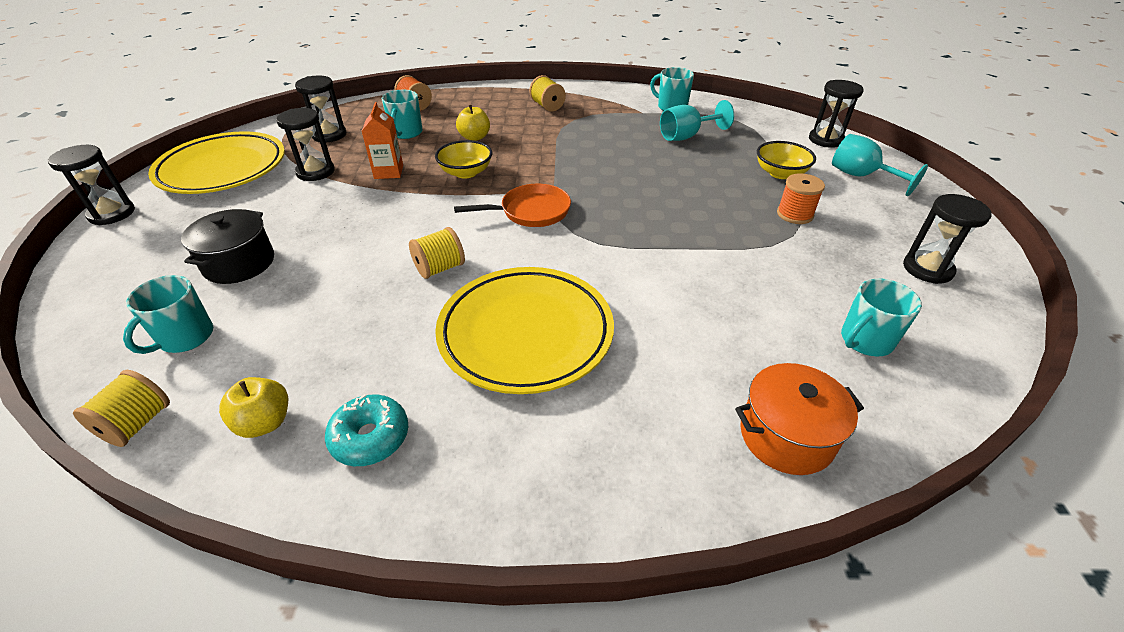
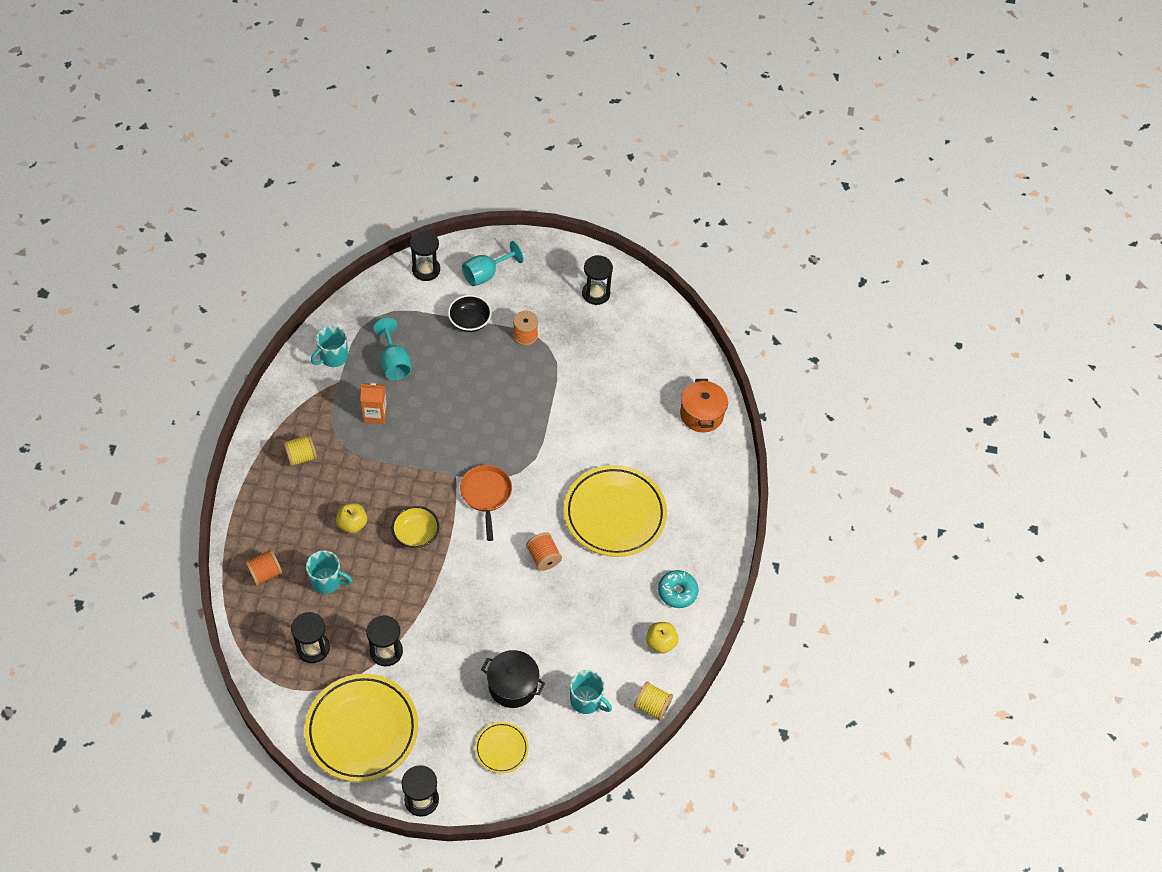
camera: 85 degrees left, 15 degrees up
(146, 264) = (501, 748): none -> yellow plate
(388, 172) = (400, 593): orange carton -> orange carton (375, 414)
(440, 268) = (543, 557): yellow spool -> orange spool
(780, 173) = (470, 321): yellow bowl -> black bowl
(865, 341) = (647, 353): turquoise mug -> none

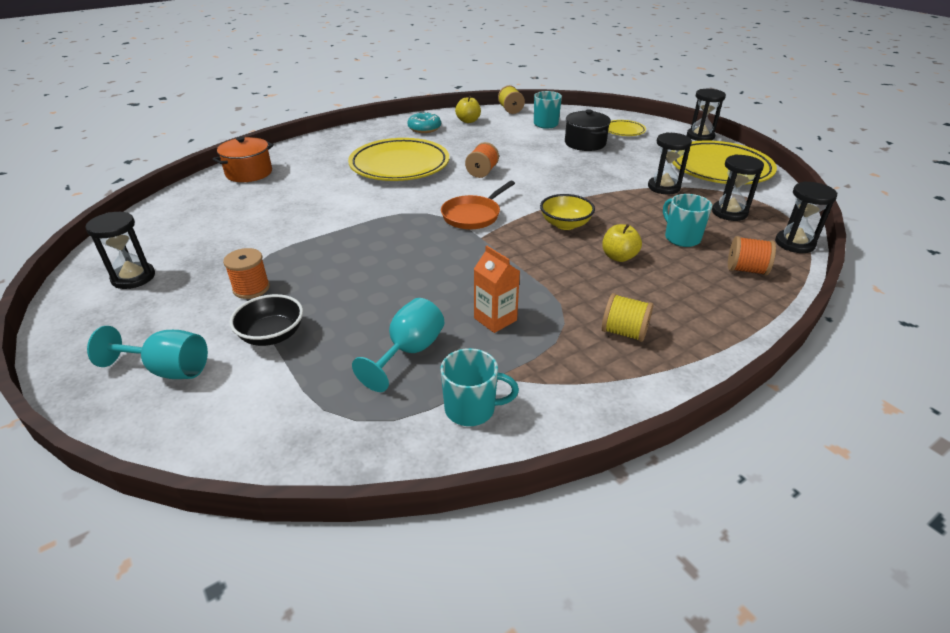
camera: 130 degrees left, 20 degrees down
(426, 270) = (208, 431): black hourglass -> black hourglass (794, 243)

